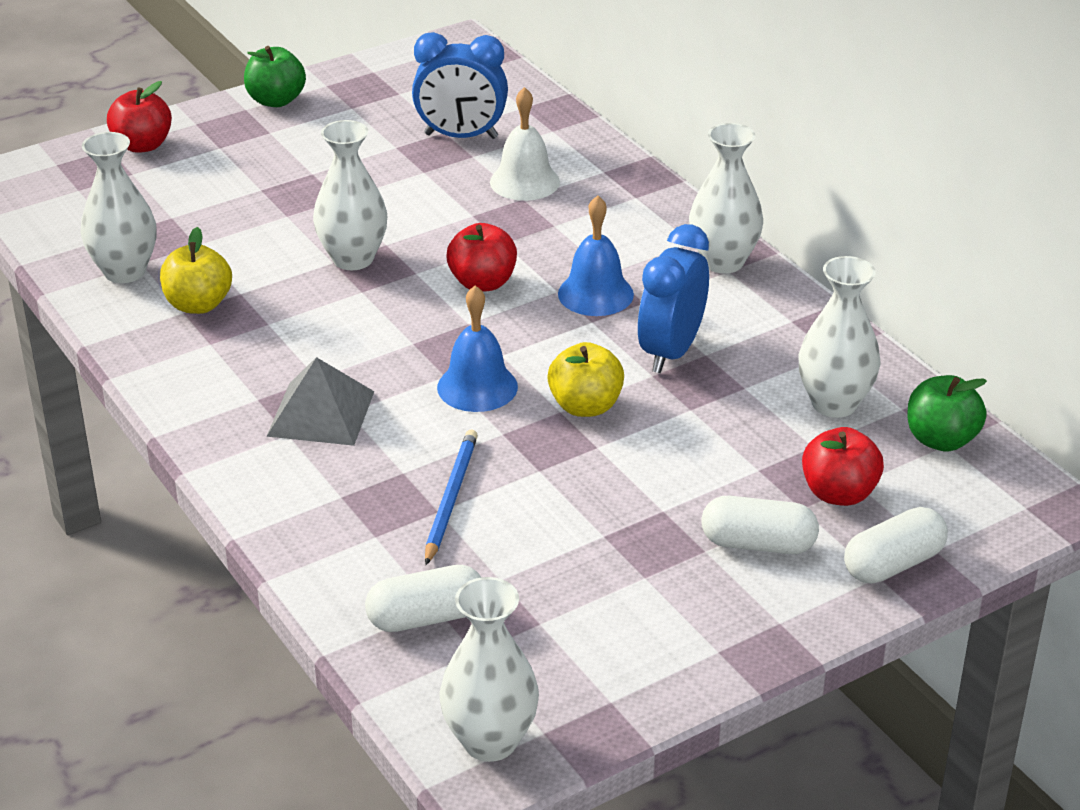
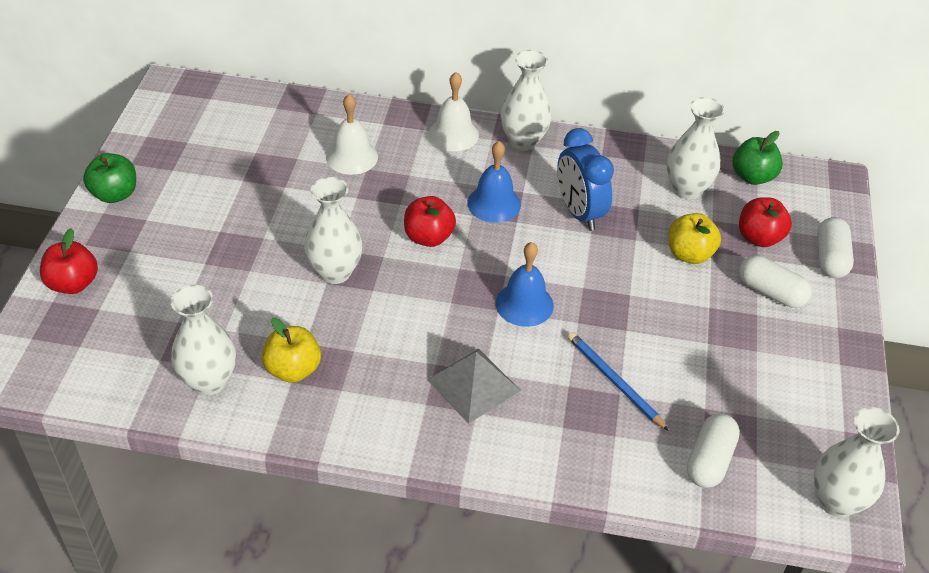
camera: 50 degrees left, 10 degrees up
(461, 136) = (270, 149): blue clock -> none
(585, 406) = (590, 275): yellow apple -> yellow apple (689, 254)
(659, 217) = (453, 134): none -> white bell
(758, 544) = (771, 292): white capsule -> white capsule turned 75 degrees clockwise

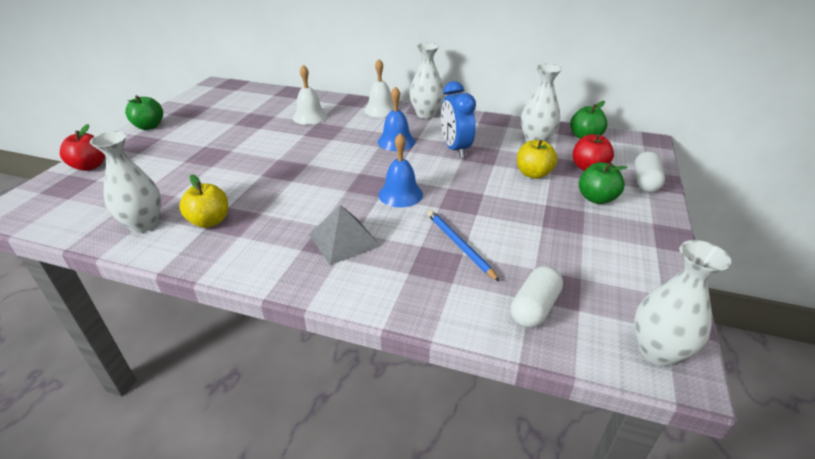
camera: 10 degrees right, 10 degrees down
(335, 272) = (270, 170): white vase -> none
(428, 237) = (344, 156): red apple -> none
(771, 292) = (596, 198): white capsule -> green apple

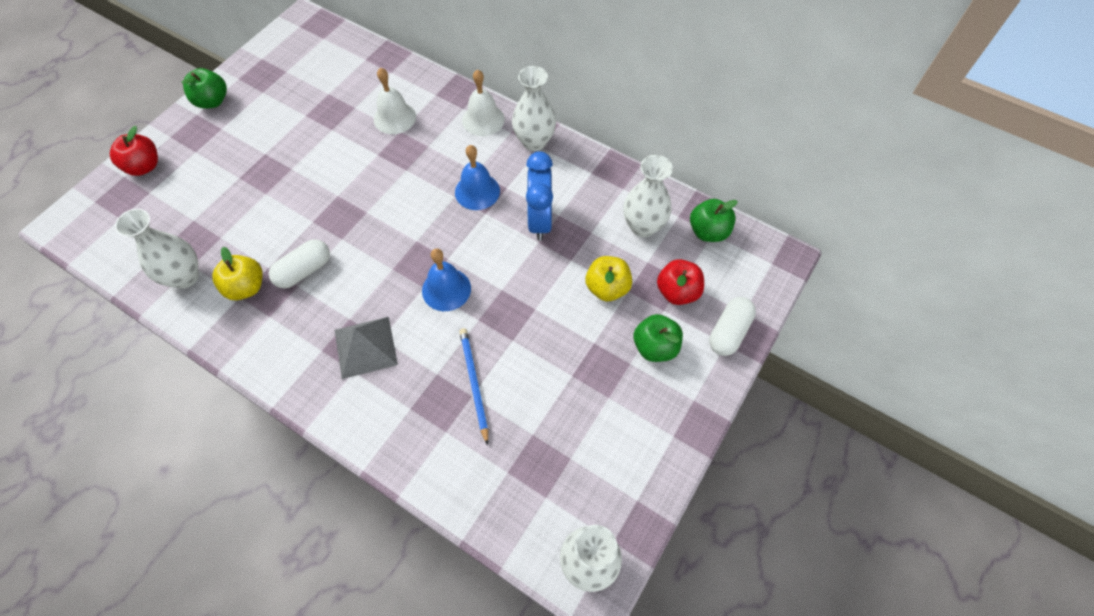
camera: 15 degrees right, 25 degrees up
(534, 307) = (506, 483): white capsule -> white capsule (304, 270)

